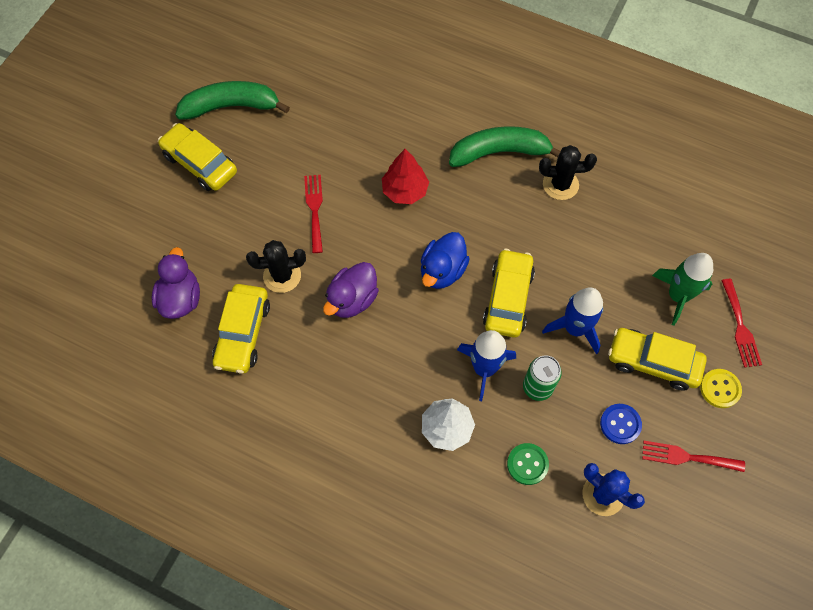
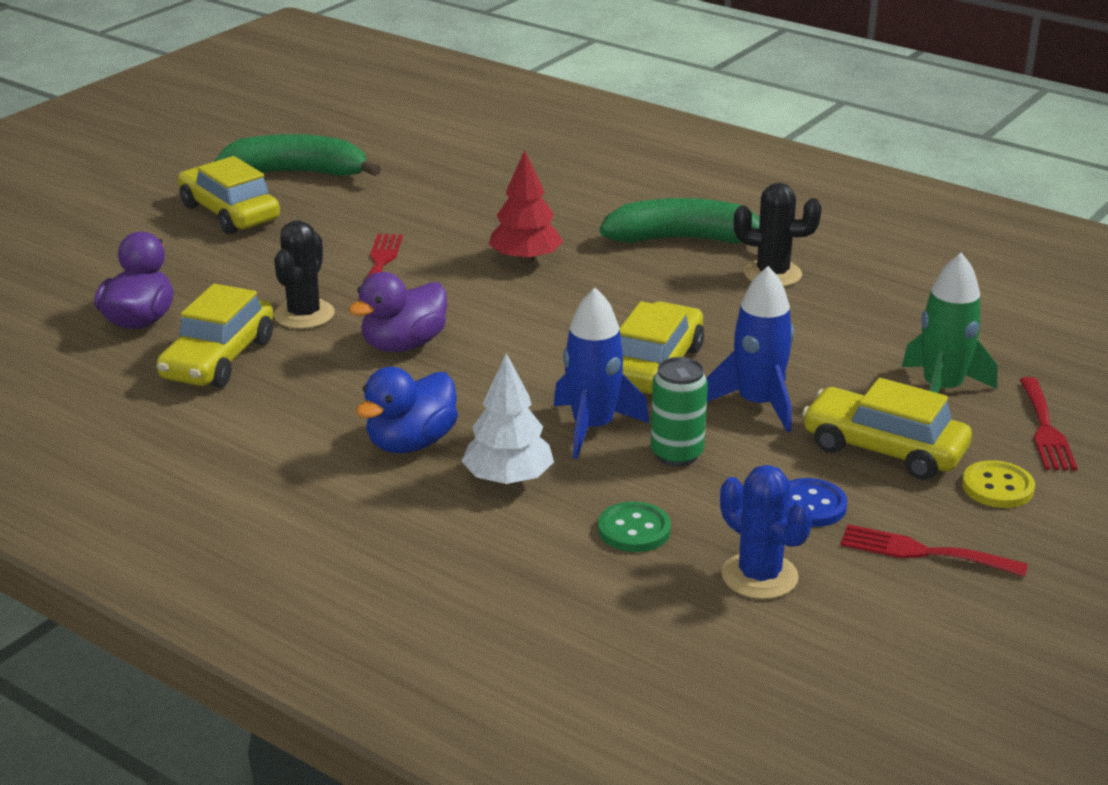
camera: 10 degrees right, 35 degrees down
(282, 276) = (304, 314): black cactus -> black cactus turned 75 degrees counterclockwise
(442, 271) = (557, 332): blue duck -> blue duck (411, 443)

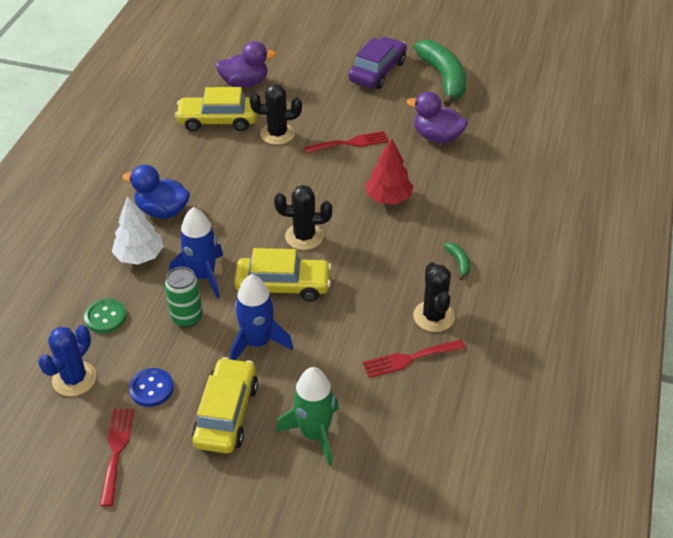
camera: 70 degrees right, 15 degrees up
(229, 213) = (377, 71): yellow car -> purple car
(403, 345) = (261, 179): purple duck -> purple duck (437, 137)
(561, 333) = (304, 237): none -> black cactus
(684, 239) = (459, 262): green banana -> green banana, size x0.40
(997, 487) = (200, 480): yellow button -> none
(1045, 429) = (284, 500): red fork -> red fork (409, 359)

